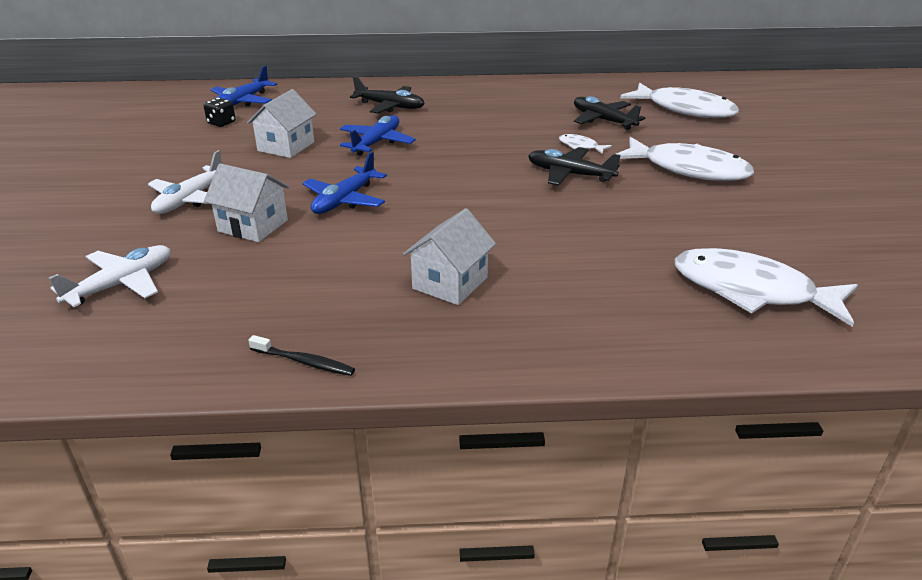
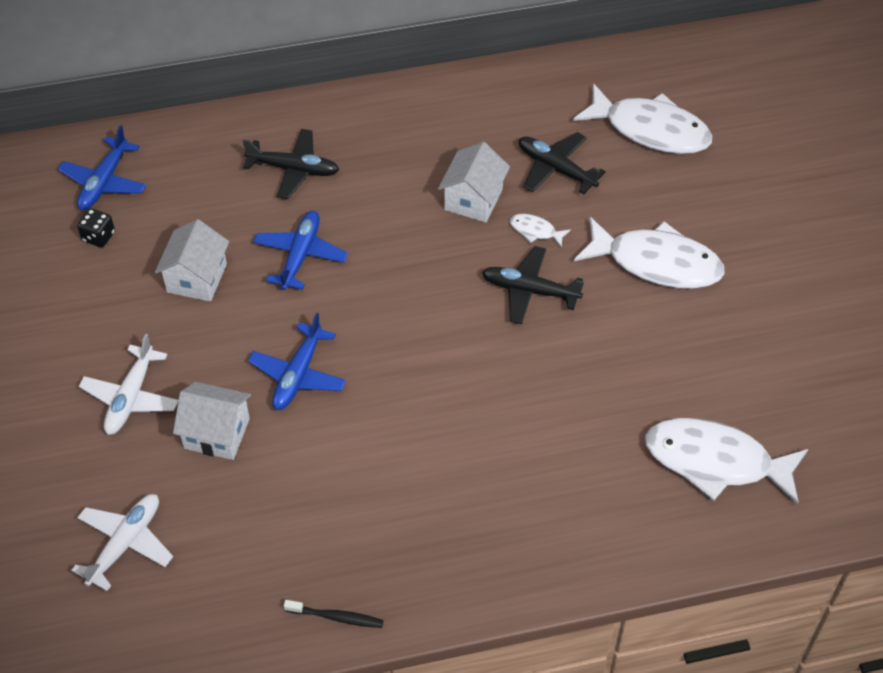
camera: 10 degrees left, 20 degrees up
(450, 283) = (439, 493): white house -> white house (473, 199)

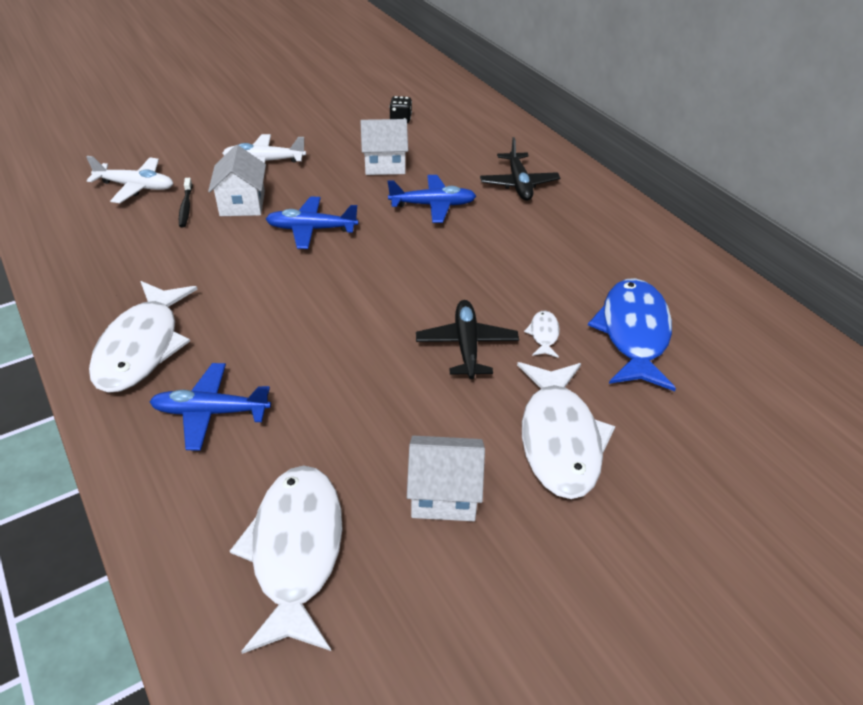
camera: 70 degrees right, 10 degrees down
(104, 182) = (450, 111): blue plane -> blue plane (210, 412)
(336, 617) = (73, 299): black toothbrush -> black toothbrush (186, 207)
(473, 199) = (555, 286): white house -> white house (444, 494)
(555, 168) = (633, 333): black plane -> blue fish
(650, 130) = (746, 397): white fish -> white fish (142, 347)

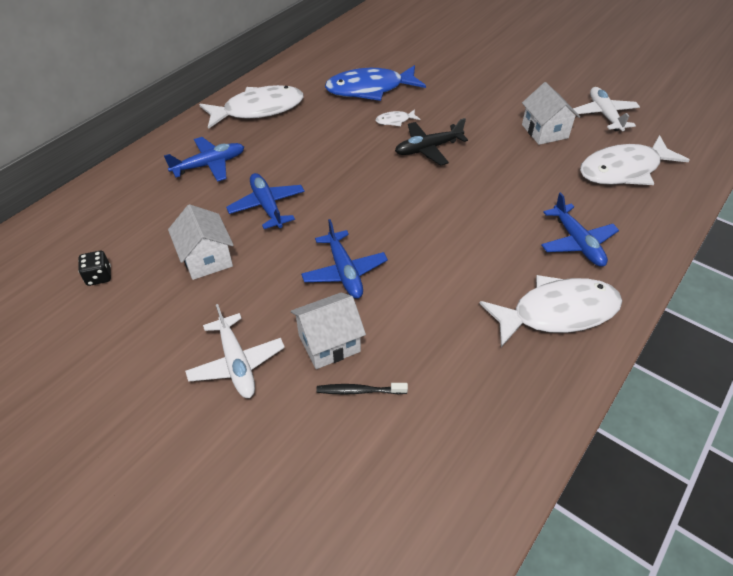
camera: 110 degrees left, 5 degrees up
(136, 187) = (344, 469): white plane -> white plane (604, 115)
(186, 207) = (359, 391): black toothbrush -> black toothbrush turned 150 degrees counterclockwise
(518, 184) = (210, 165): black plane -> blue plane
(559, 439) = (475, 102): white fish -> white fish (258, 110)

